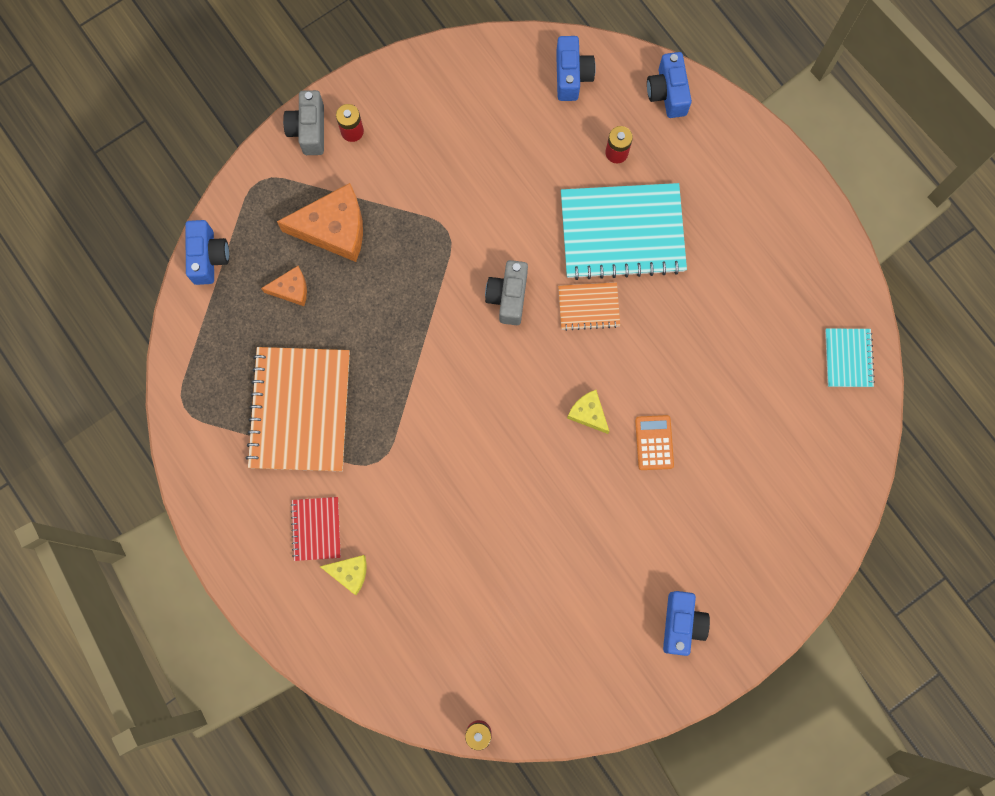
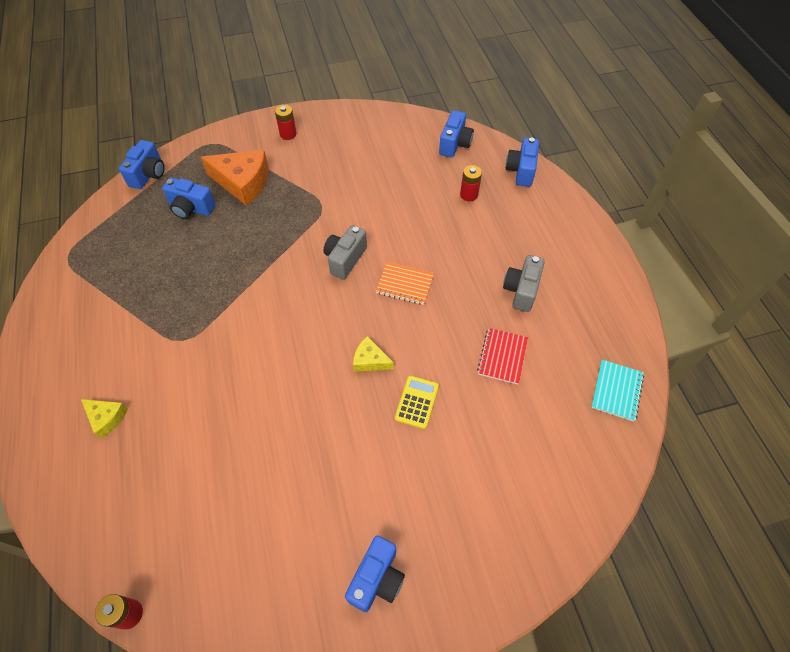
camera: 20 degrees right, 20 degrees down
(291, 289) = (191, 208): orange cheese -> blue camera
(300, 410) = (147, 285): orange notebook -> none
(309, 130) = (260, 126): grey camera -> grey camera (521, 290)
(316, 529) = (103, 374): red notebook -> red notebook (502, 356)
(588, 413) = (370, 360): yellow cheese -> yellow cheese turned 45 degrees counterclockwise
(622, 232) = (452, 244): turquoise notebook -> none
(654, 442) = (417, 402): orange calculator -> yellow calculator

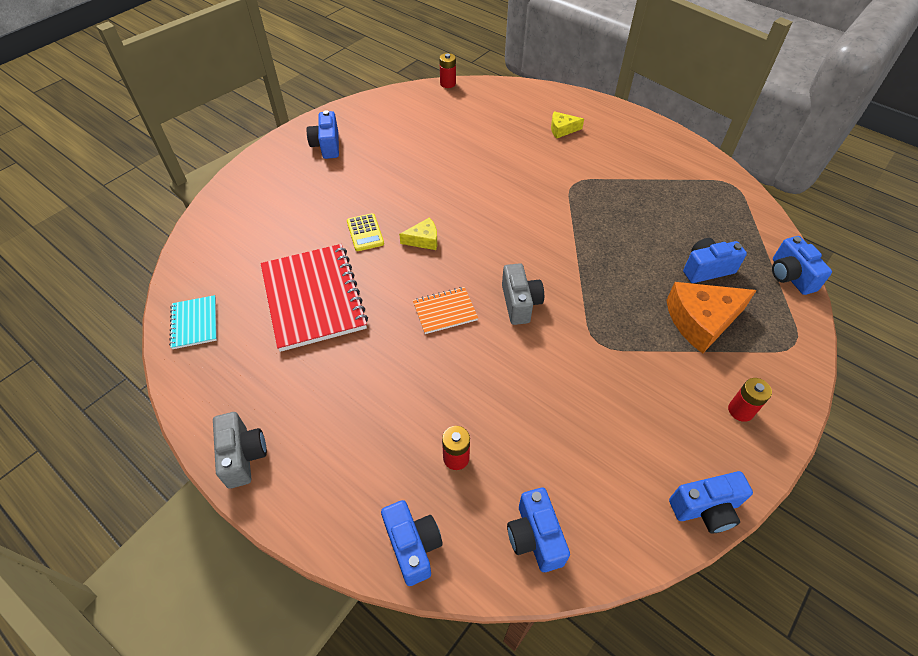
camera: 145 degrees right, 5 degrees down
(360, 113) = (705, 509): none -> blue camera
(502, 356) = (313, 298): red notebook -> red notebook, size x2.05
(521, 290) = (326, 368): grey camera -> grey camera (243, 456)

